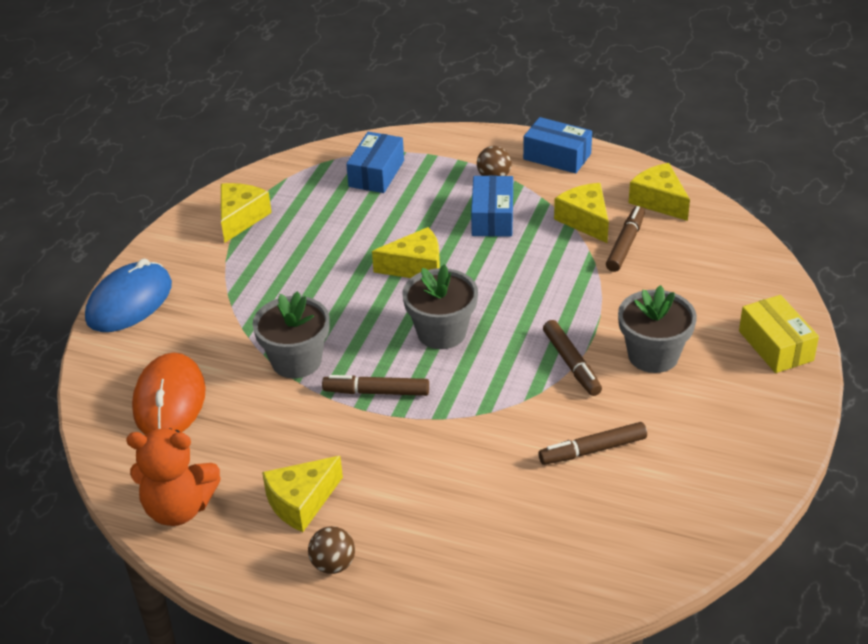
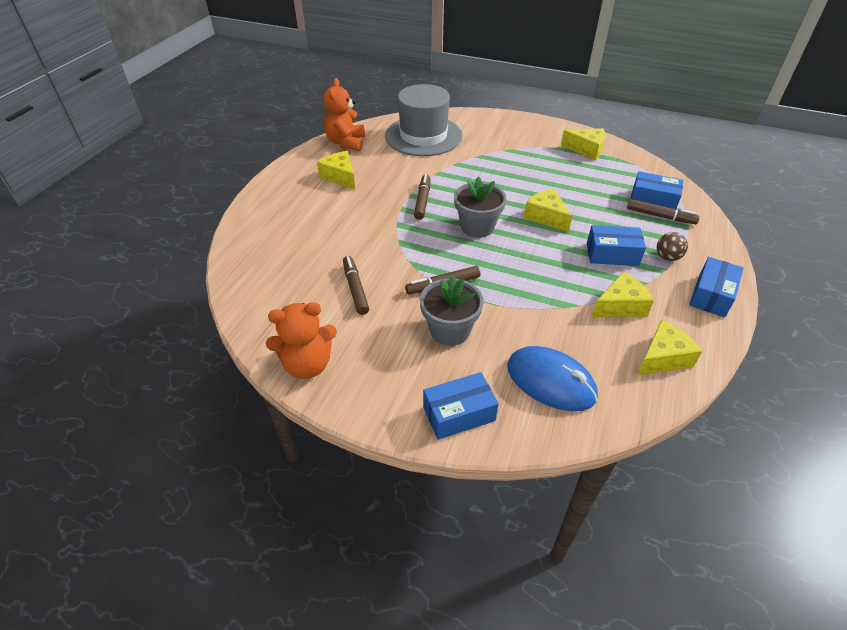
camera: 90 degrees right, 5 degrees up
(129, 302) = (503, 120): blue mouse -> blue mouse (551, 381)
(169, 400) = (423, 136): orange mouse -> grey hat
(296, 361) = (452, 173): grey flower pot -> none
(333, 564) = (294, 187): brown ball -> none
(415, 267) = (546, 217): yellow cheese -> yellow cheese turned 150 degrees clockwise
(625, 244) = (591, 328): brown marker -> brown marker (660, 216)
(741, 481) = (307, 364): none -> orange teddy bear
(775, 345) = (459, 414): yellow box -> blue box

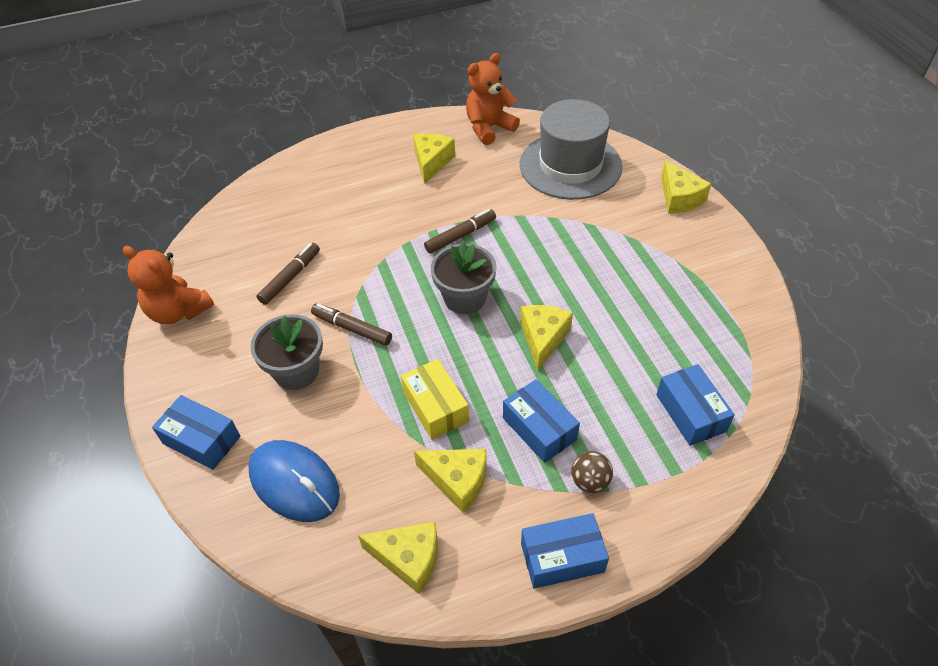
camera: 50 degrees right, 5 degrees up
(551, 381) = (294, 482): blue mouse -> blue mouse turned 45 degrees counterclockwise
(553, 284) = (435, 407): none -> yellow box
(586, 150) = (721, 298): yellow cheese -> yellow cheese (679, 198)
(660, 216) = (666, 436): brown marker -> none

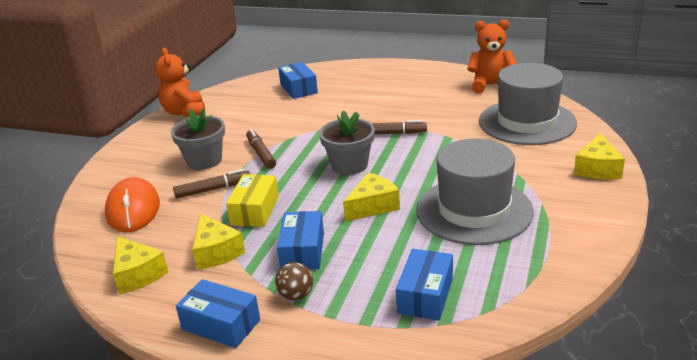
camera: 40 degrees right, 20 degrees down
(201, 440) = (118, 170): blue box -> blue box (298, 89)
(290, 277) = (260, 118): brown marker -> brown marker (213, 189)
(294, 482) = (133, 209): blue mouse -> orange mouse
(432, 162) = (424, 91): yellow cheese -> none
(633, 296) = (474, 210): none -> grey hat

